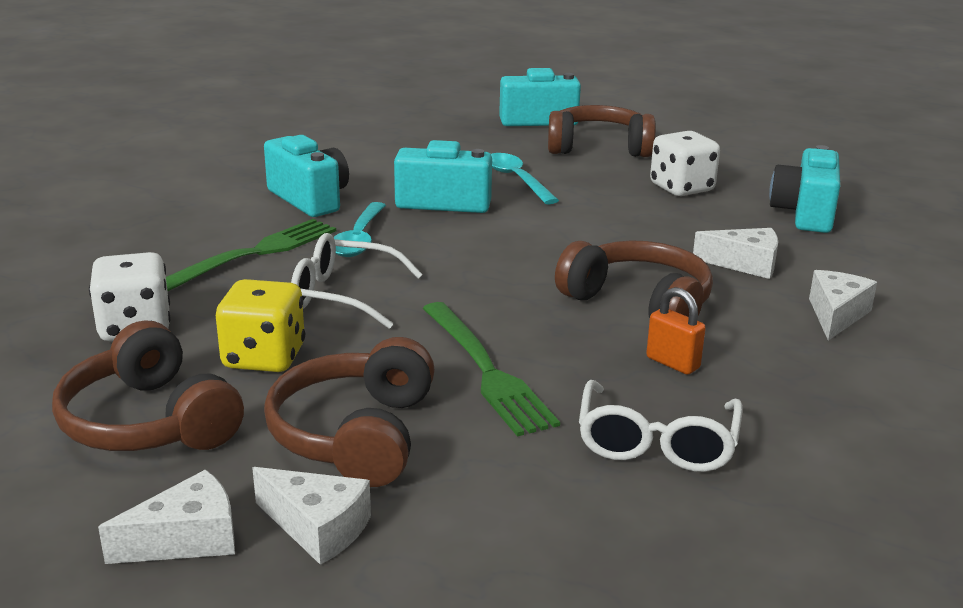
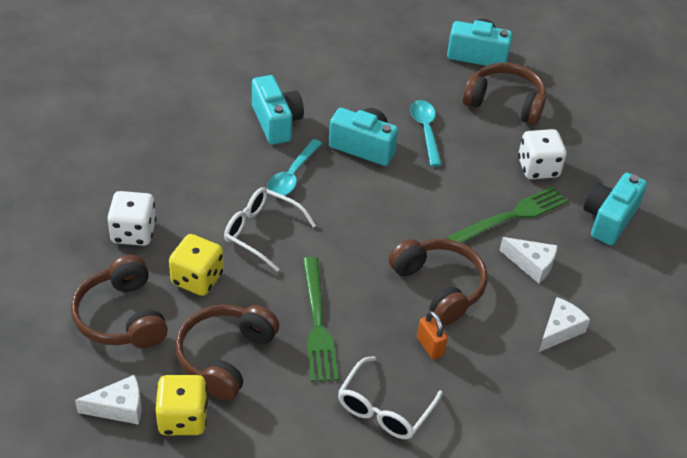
camera: 15 degrees right, 20 degrees up
(253, 254) = (221, 176): green fork -> green fork (511, 216)
(317, 528) = (183, 418): white cheese -> yellow dice

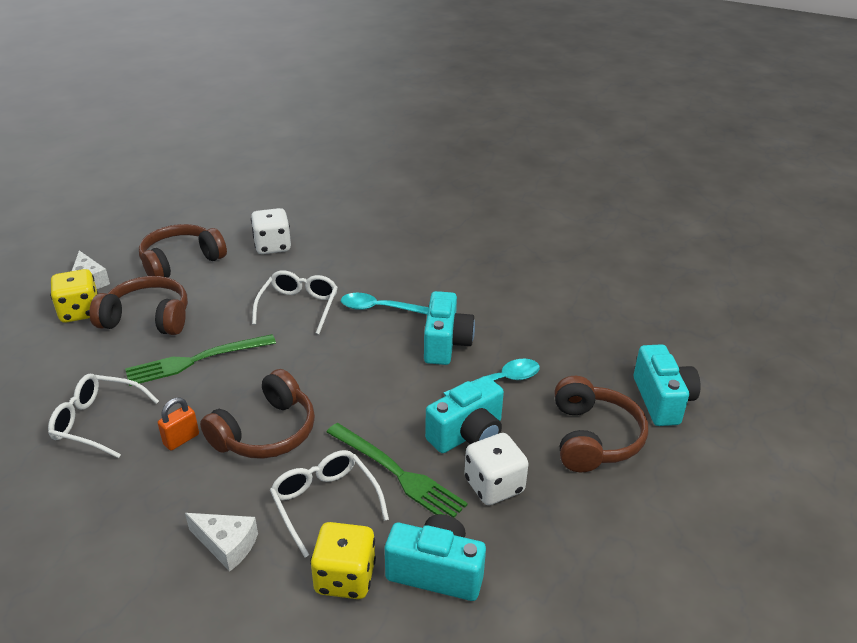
camera: 75 degrees right, 10 degrees down
(197, 279) = (231, 286): yellow dice -> yellow dice (345, 577)
(276, 122) = (447, 285): turquoise camera -> turquoise camera (467, 434)
(531, 264) = (325, 503): white cheese -> white glasses

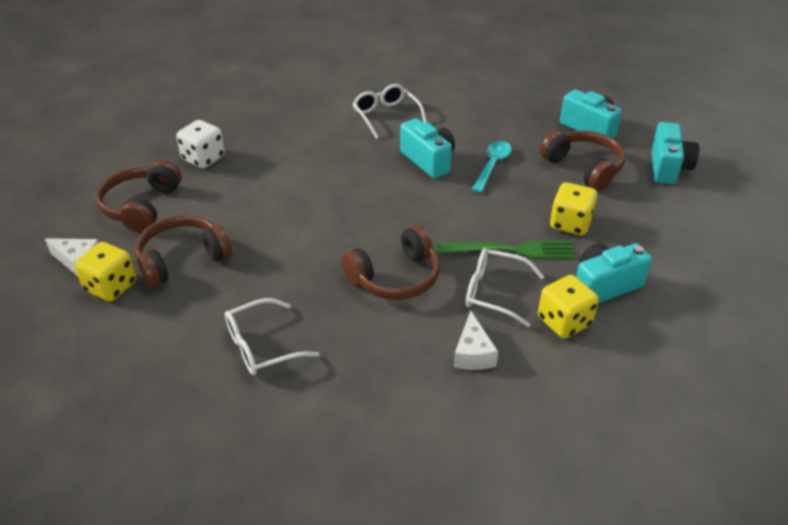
camera: 40 degrees left, 5 degrees up
(181, 439) = (344, 317): orange padlock -> none
(195, 360) = (271, 265): green fork -> none
(227, 545) = (473, 353): white cheese -> white cheese turned 105 degrees clockwise
(266, 432) = (395, 278): brown headphones -> brown headphones turned 60 degrees clockwise
(298, 307) = (292, 190): white glasses -> white glasses (386, 116)
(380, 308) = (353, 161): turquoise spoon -> none
(467, 434) = (517, 205): turquoise camera -> turquoise camera (668, 167)
(494, 486) = (570, 224): white dice -> yellow dice

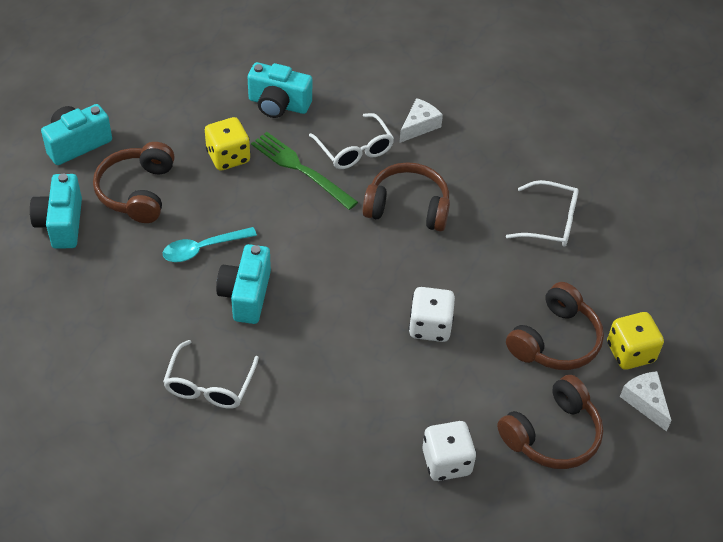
camera: 140 degrees left, 10 degrees up
(182, 259) = (555, 340): brown headphones -> brown headphones turned 60 degrees counterclockwise
(287, 214) = (430, 326): none -> white dice
(564, 322) = (338, 104): yellow dice -> none

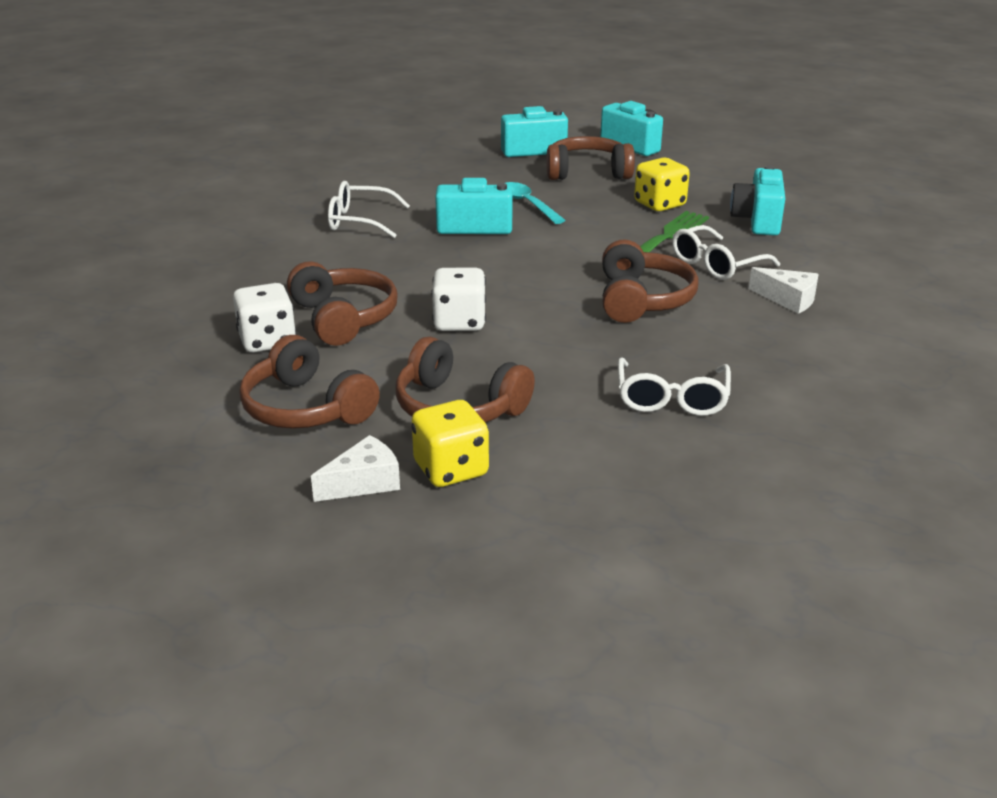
camera: 85 degrees right, 20 degrees down
(412, 405) = (343, 318): none -> brown headphones

